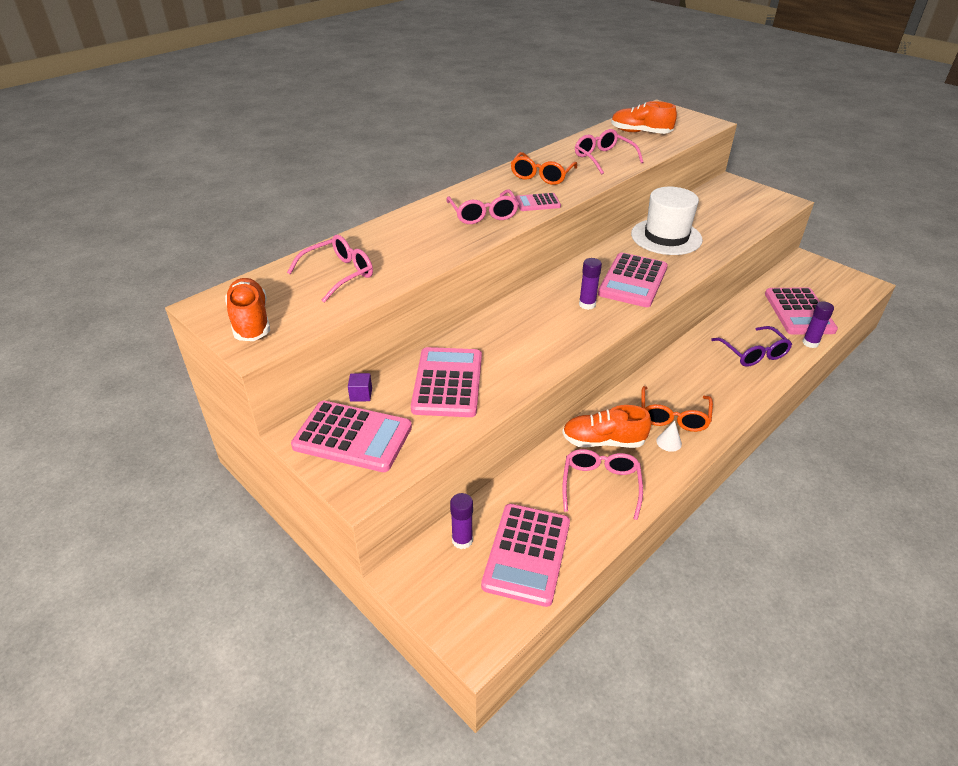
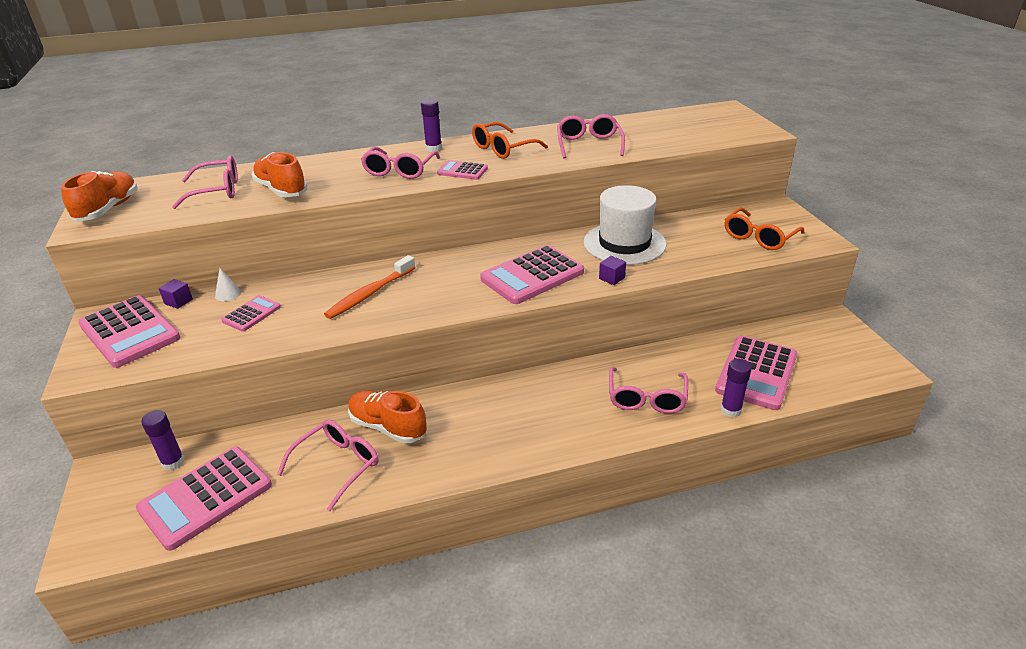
camera: 30 degrees right, 5 degrees down
(447, 383) = (252, 314): pink calculator -> pink calculator, size x0.52
(527, 333) = (370, 293): none -> orange toothbrush
(587, 304) = (458, 284): purple glue stick -> purple glue stick (433, 148)
(640, 132) = (666, 128): orange shoe -> orange shoe (281, 190)
(669, 442) = (448, 452): white cone -> white cone (228, 294)
(673, 417) = (482, 430): orange glasses -> orange glasses (759, 237)
(690, 266) = (612, 278): none -> purple cube
(753, 353) = (646, 399): purple glasses -> pink glasses

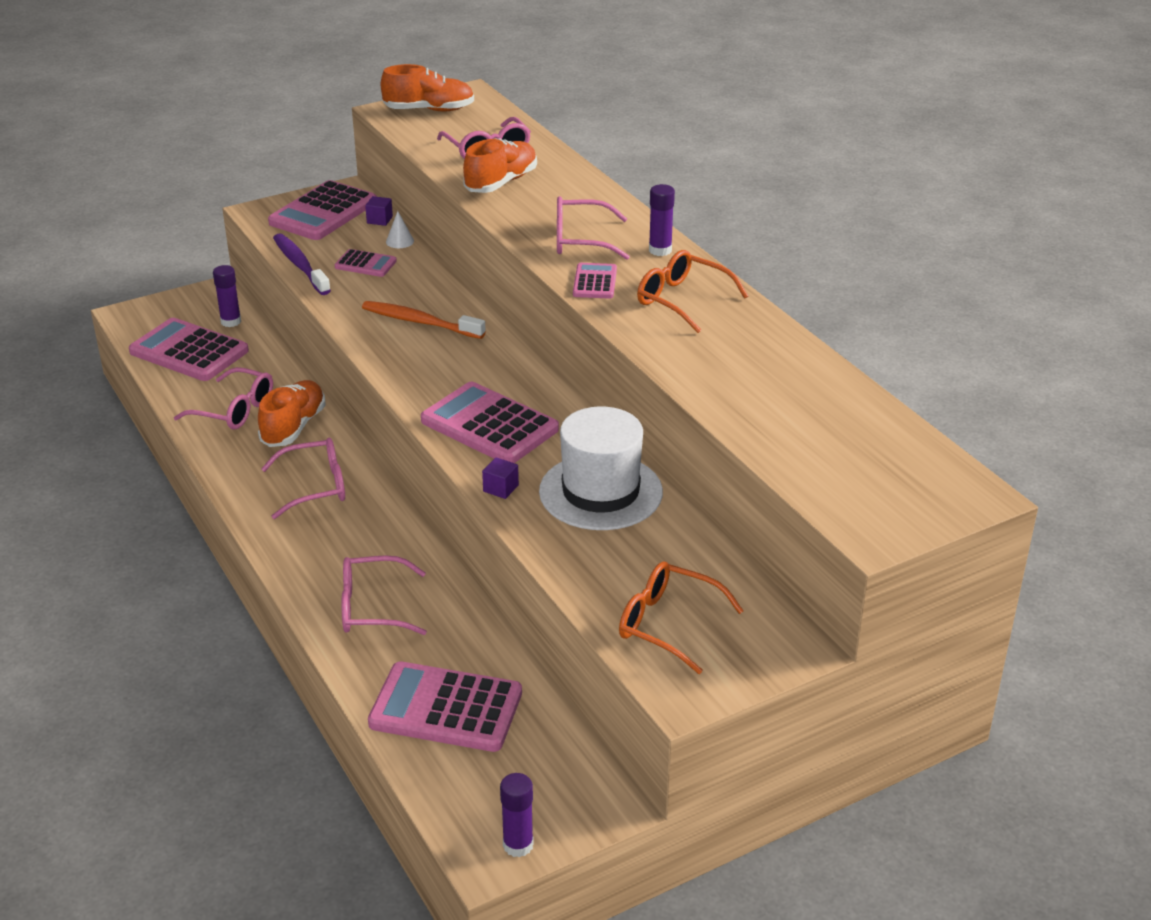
camera: 75 degrees right, 0 degrees up
(220, 351) = (300, 266): none -> purple toothbrush
(589, 144) = (730, 366): pink glasses -> pink glasses (316, 487)
(730, 410) = (361, 683): purple glue stick -> purple glue stick (518, 845)

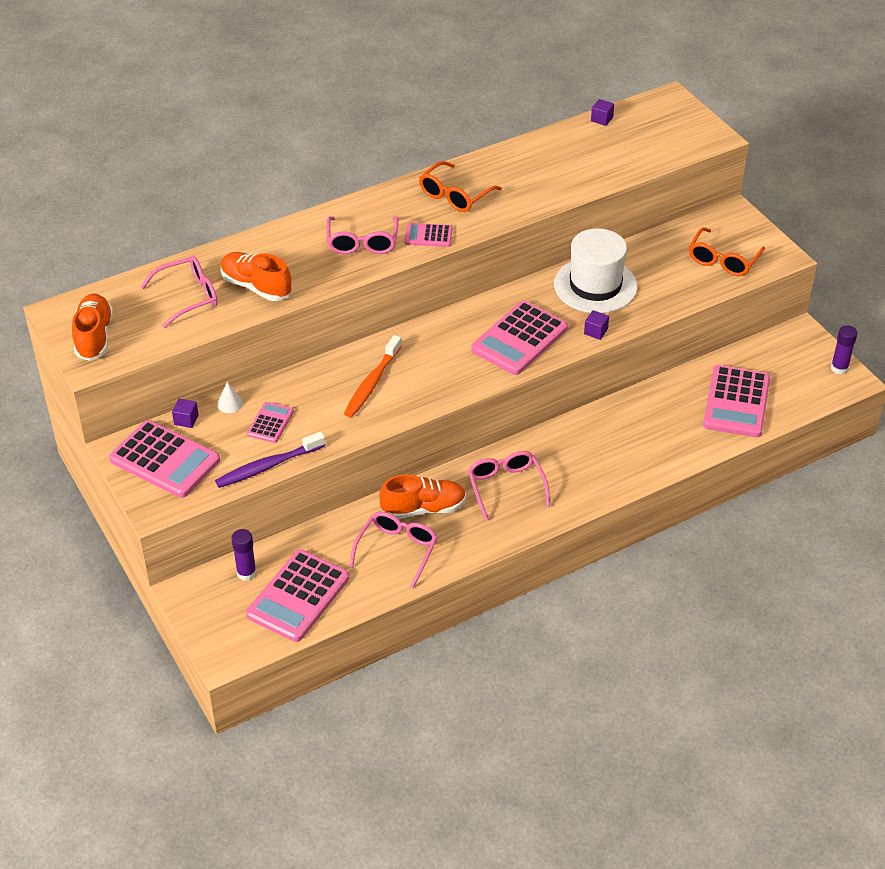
camera: 90 degrees left, 10 degrees up
(293, 427) = (423, 508): orange shoe -> orange shoe turned 150 degrees clockwise
(371, 608) = (645, 444): pink glasses -> none
(660, 250) = (380, 203): purple glue stick -> none
(895, 423) = (601, 119): none -> purple cube

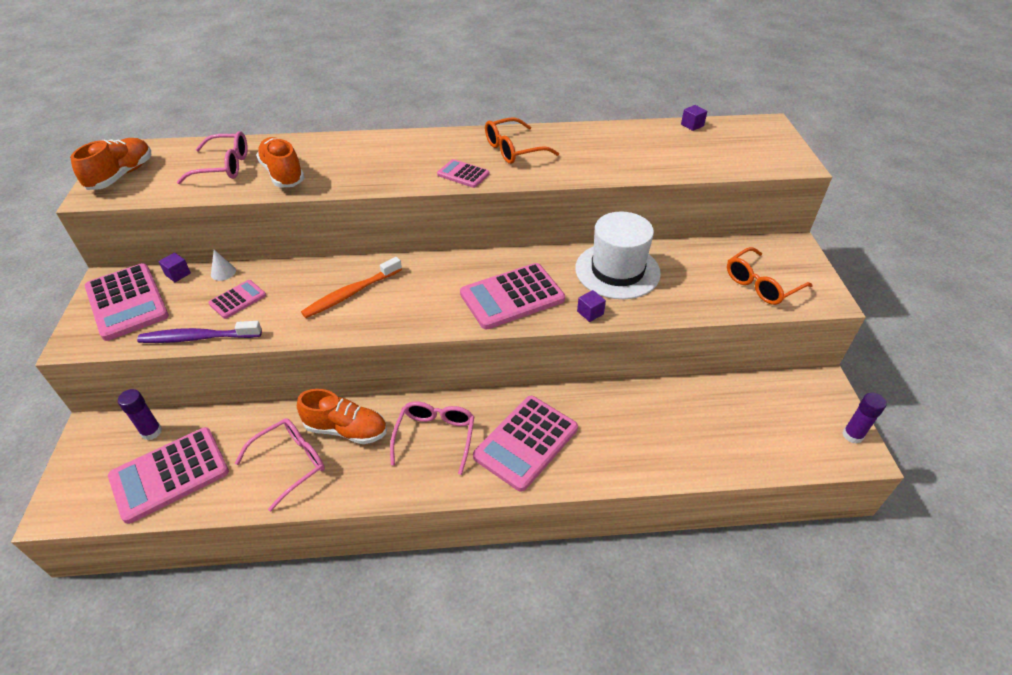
camera: 25 degrees right, 0 degrees up
(362, 243) = (402, 165): pink glasses -> none
(736, 402) = (719, 433): pink calculator -> pink calculator (526, 442)

